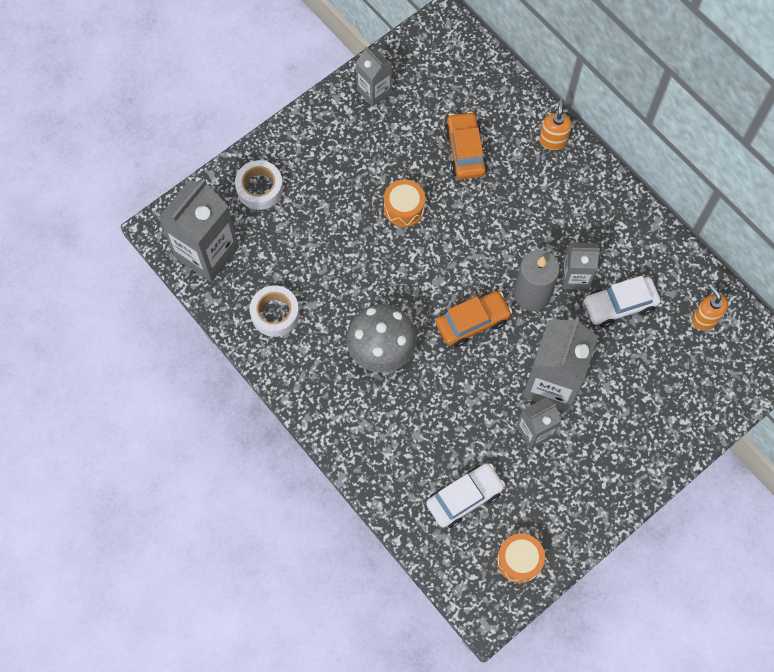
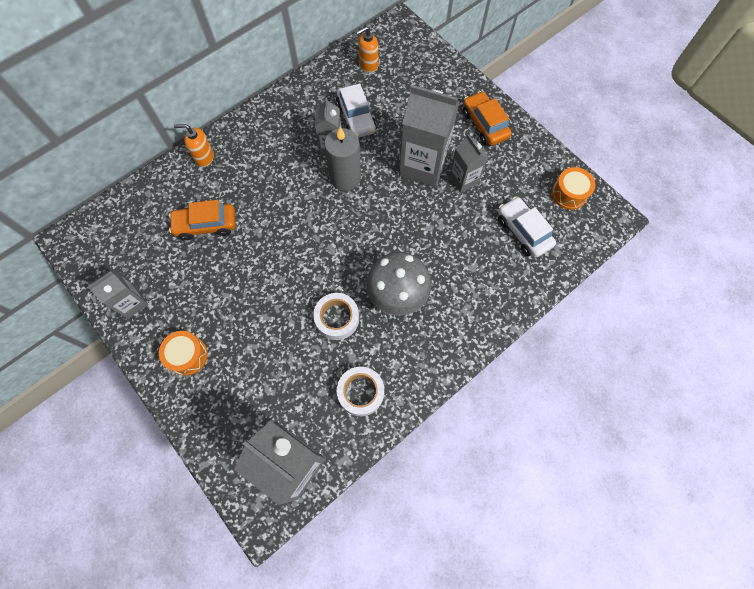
camera: 90 degrees left, 0 degrees up
(260, 188) = (225, 412): white tape -> white tape (337, 318)
(404, 208) = (258, 276): orange drum -> orange drum (187, 355)
(472, 322) = (370, 222): orange car -> orange car (484, 124)

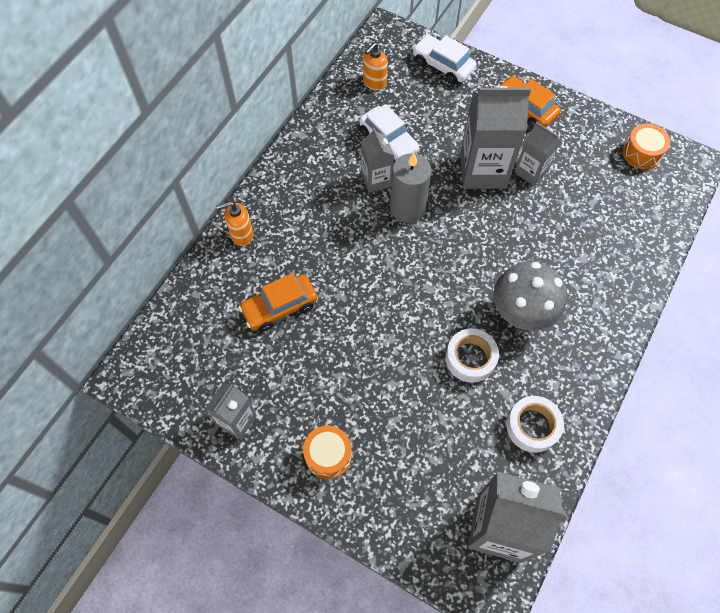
camera: 20 degrees left, 5 degrees down
(523, 231) = (615, 205): white car -> white car (442, 66)

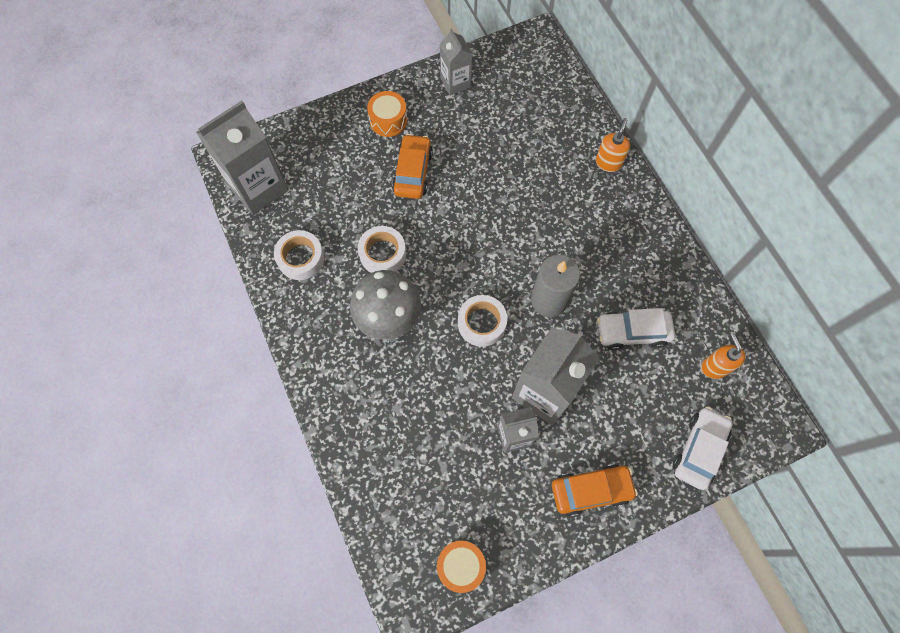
camera: 125 degrees right, 5 degrees up
(280, 307) = (523, 153): orange car -> orange car (412, 172)
(376, 180) = (595, 294): grey carton -> none
(442, 66) = (699, 449): white car -> white car turned 45 degrees counterclockwise
(466, 242) = (481, 323): none -> white tape

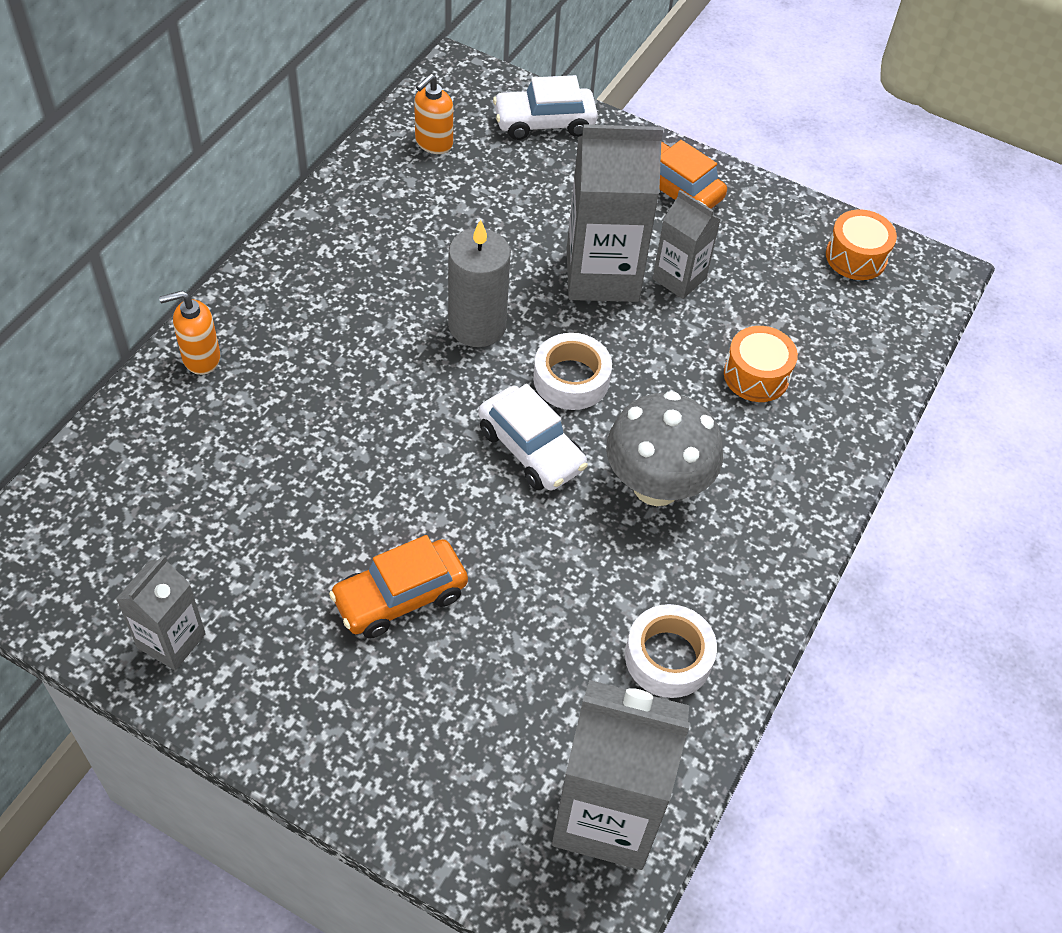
camera: 130 degrees left, 15 degrees down
(382, 254) = (570, 552): white tape -> none
(388, 120) = (323, 697): orange drum -> orange drum (756, 375)
(632, 332) = (452, 228): white car -> white car (531, 449)

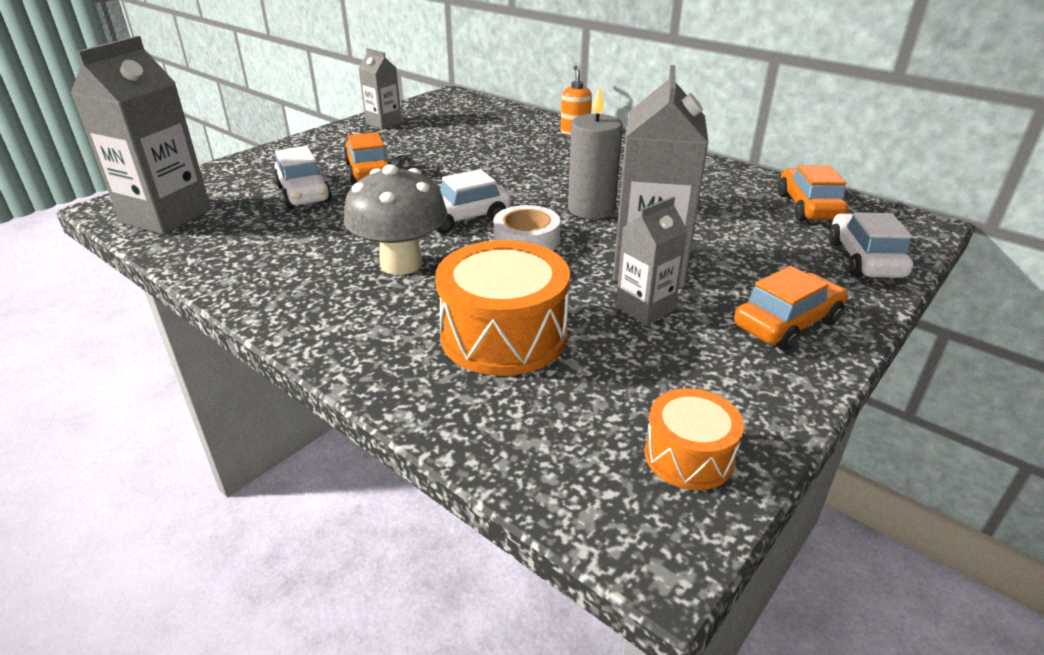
camera: 105 degrees right, 20 degrees down
(433, 143) = (808, 207): orange soap dispenser -> orange car
(495, 658) = (304, 194): none -> white car
(668, 657) = (249, 250): white tape -> none
(756, 375) = (503, 335): orange drum -> orange drum, size x1.78

